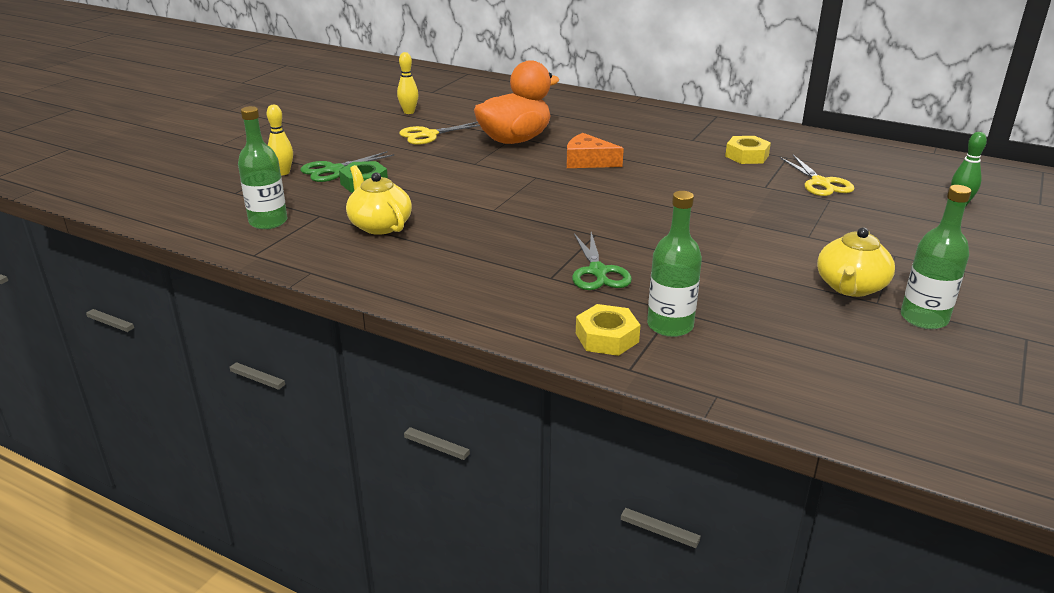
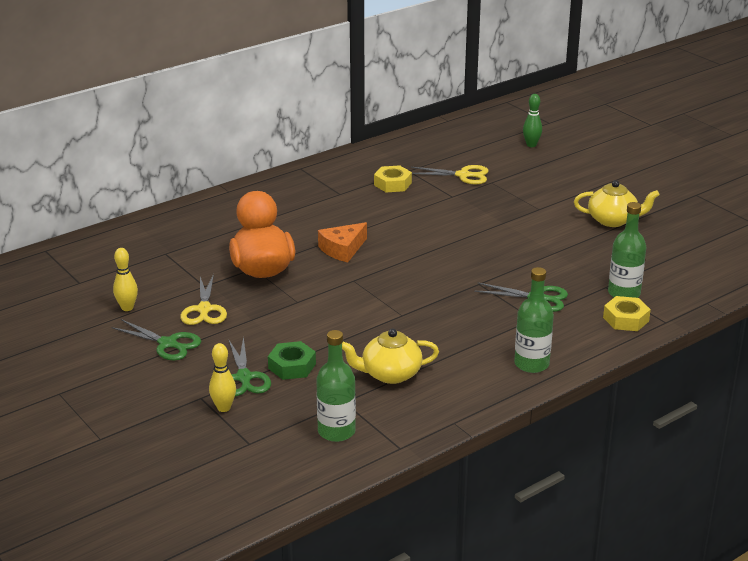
camera: 65 degrees left, 0 degrees up
(366, 135) = (168, 344): none -> green scissors
(850, 287) = (613, 220): yellow teapot -> yellow teapot turned 45 degrees counterclockwise
(924, 318) = (661, 213): green bottle -> green bottle (531, 364)

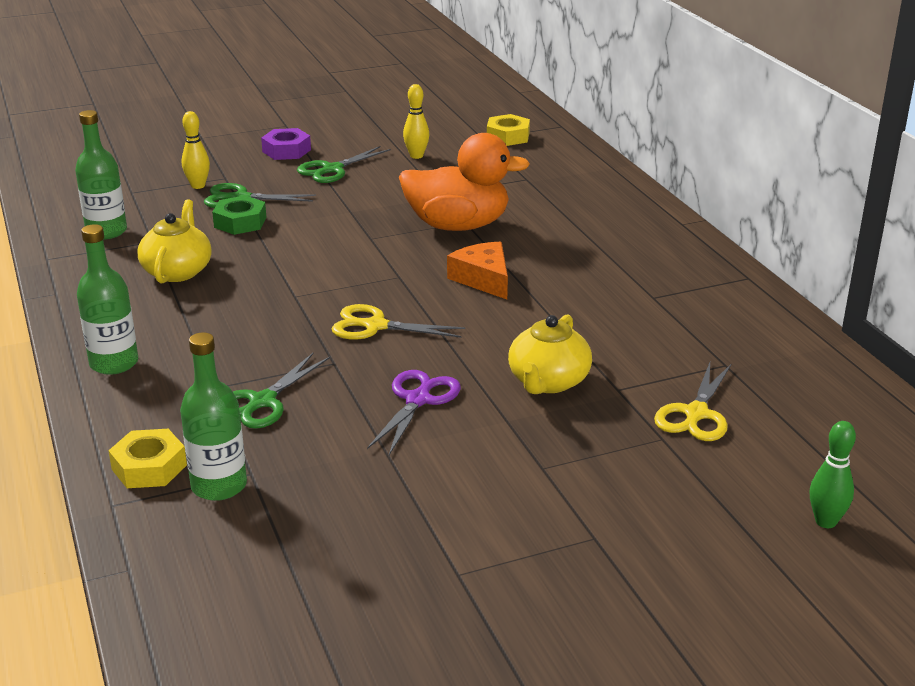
camera: 105 degrees right, 0 degrees up
(128, 378) = (286, 151): none -> purple nut
(204, 309) = (387, 189): yellow scissors -> yellow scissors (375, 326)
(392, 184) = (676, 343): yellow nut -> yellow nut (508, 136)
(501, 250) = (418, 400): none -> purple scissors
(613, 220) = (465, 544): yellow teapot -> yellow teapot (548, 382)

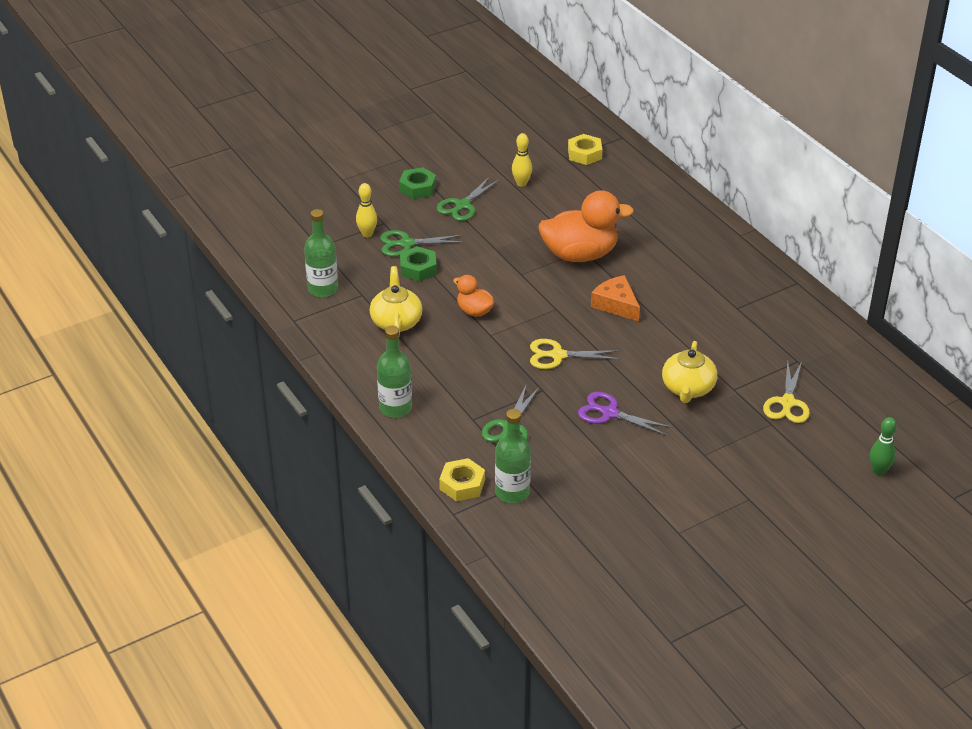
camera: 10 degrees left, 10 degrees up
(286, 151) = (417, 188): purple nut -> green nut
(287, 269) = (474, 311): none -> orange duck
(418, 400) = (609, 413): purple scissors -> purple scissors turned 75 degrees counterclockwise

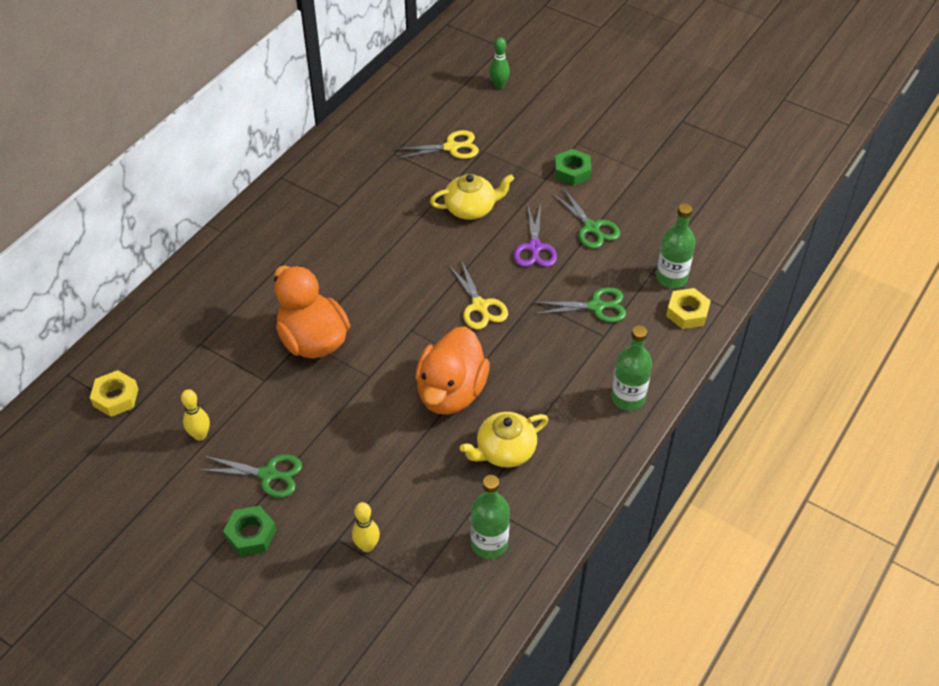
camera: 115 degrees left, 10 degrees up
(406, 244) = (367, 499): green scissors -> green scissors (591, 228)
(418, 269) = (406, 468): green nut -> green nut (572, 171)
(474, 311) = (451, 392): orange duck -> orange duck, size x1.95
(616, 304) = (380, 288): orange cheese -> none

